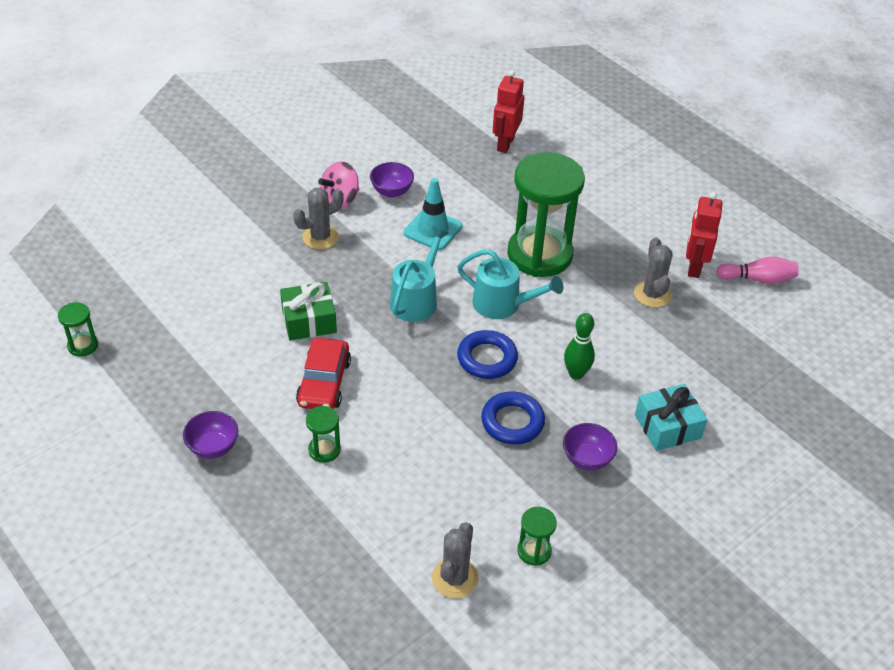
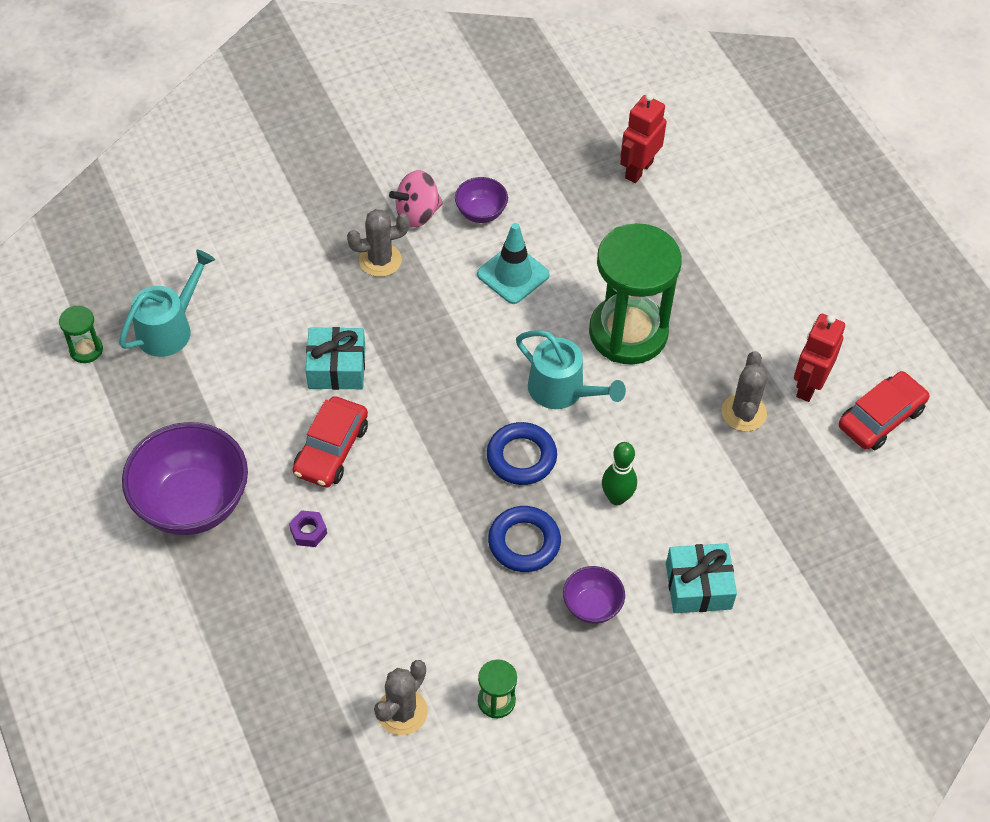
camera: 15 degrees right, 10 degrees up
(213, 447) = (192, 503): purple bowl -> purple bowl, size x2.05
(309, 320) = (336, 367): green gift -> turquoise gift
(324, 450) = (308, 532): green hourglass -> purple nut
(416, 299) = (465, 364): turquoise watering can -> turquoise watering can (169, 328)
(757, 279) = (880, 418): pink bowling pin -> red car

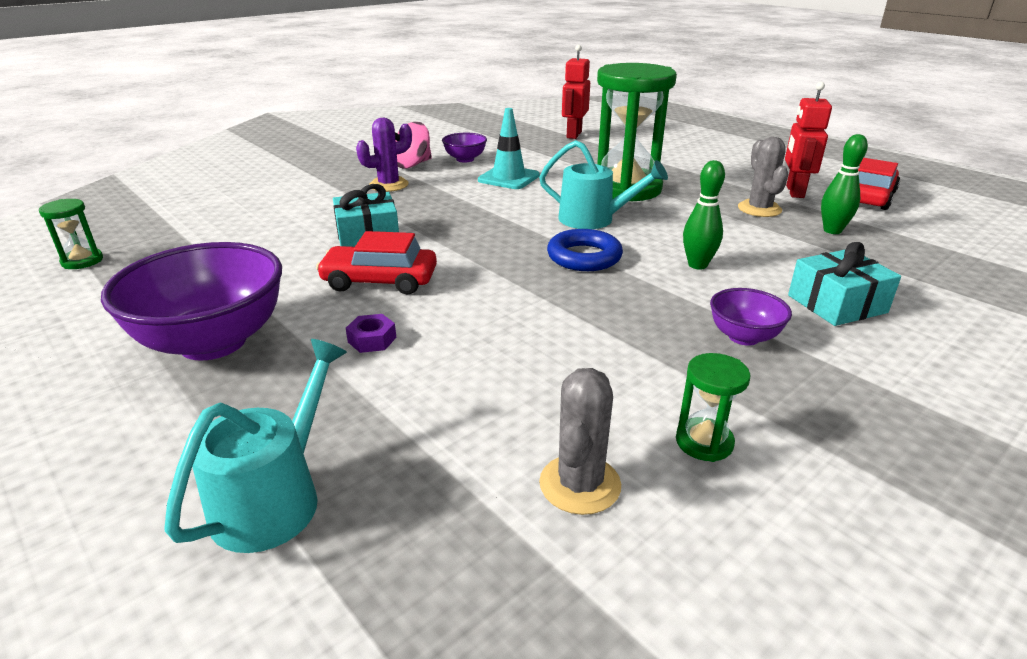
camera: 15 degrees left, 25 degrees down
(169, 328) = (182, 238): turquoise watering can -> turquoise watering can (275, 497)
(331, 449) = (380, 281): red car -> red car turned 90 degrees clockwise
(380, 260) = (389, 185): grey cactus -> purple cactus
(524, 542) = (629, 306): blue ring -> none
(787, 473) = (832, 230): none -> green bowling pin

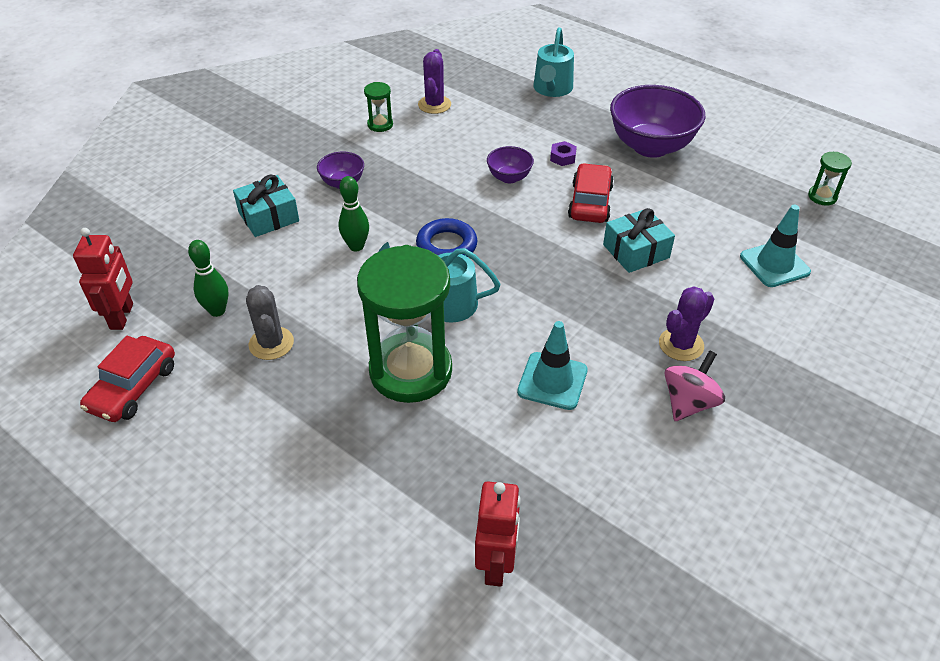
camera: 170 degrees right, 15 degrees up
(238, 217) = (774, 264): none -> turquoise traffic cone
(380, 281) = (590, 202): red car -> red car turned 75 degrees counterclockwise
(465, 159) = (630, 430): purple bowl -> purple bowl (509, 177)
(580, 484) = (434, 105): grey cactus -> purple cactus
(794, 192) = (213, 390): red robot -> red robot (122, 316)

